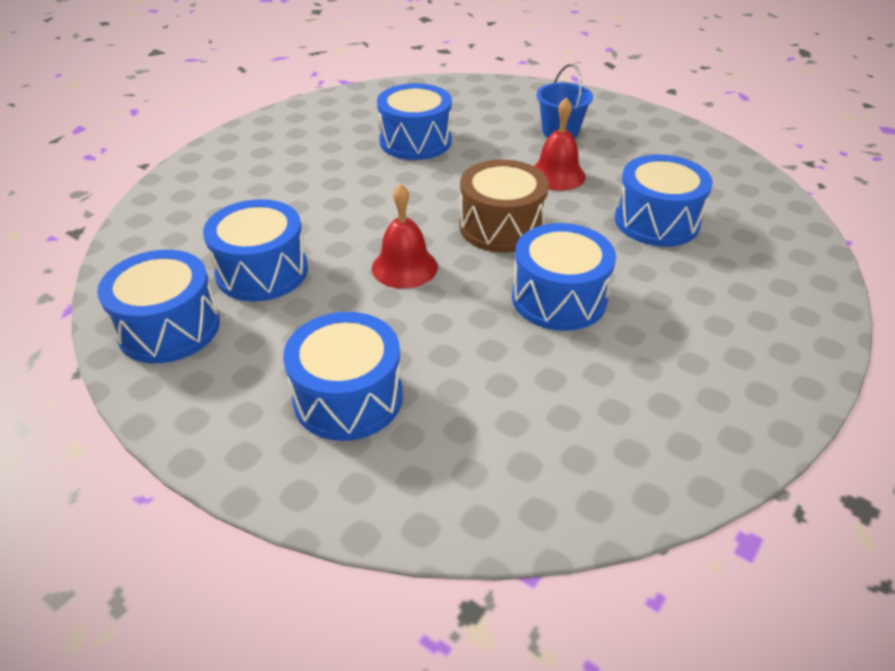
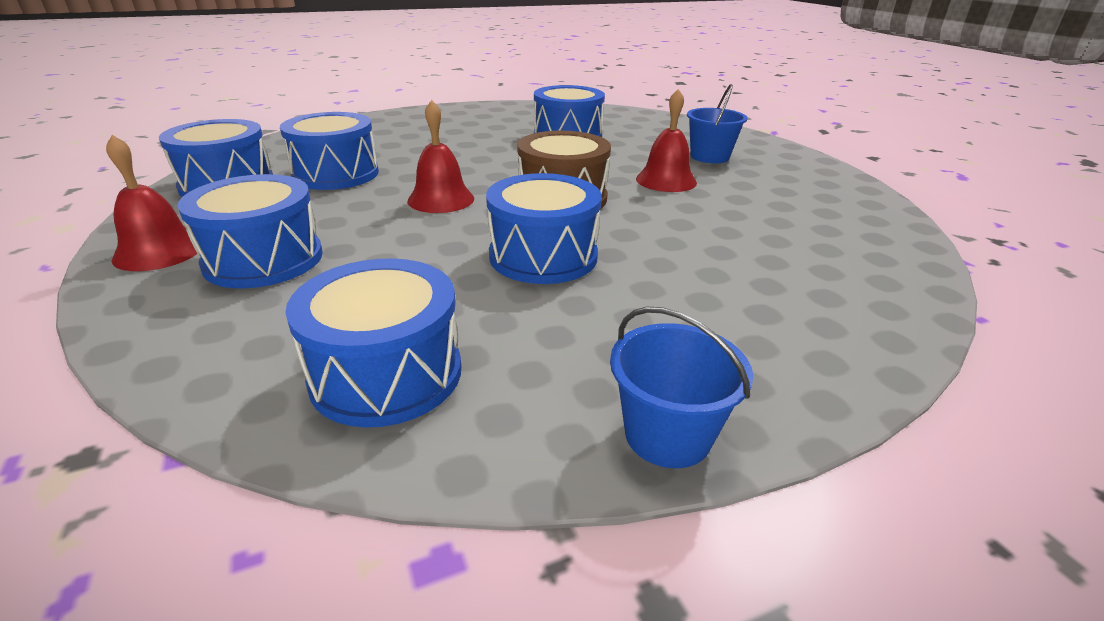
camera: 30 degrees right, 10 degrees down
(237, 432) = (159, 251): none -> red bell
(656, 221) = (729, 233): blue drum -> blue drum (386, 374)
(778, 409) = (667, 435): none -> blue bucket

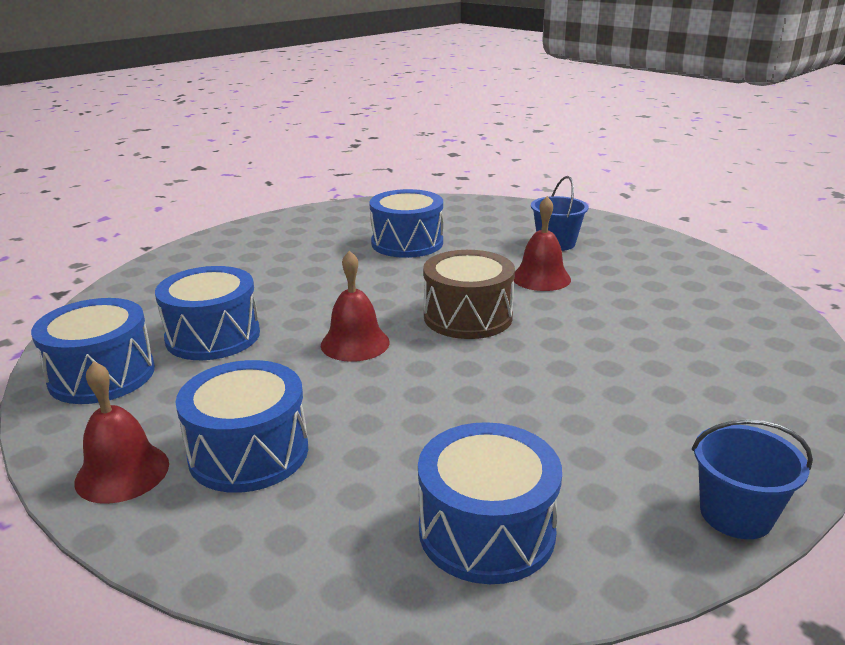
camera: 20 degrees left, 5 degrees down
(543, 256) = (507, 383): blue drum -> none

